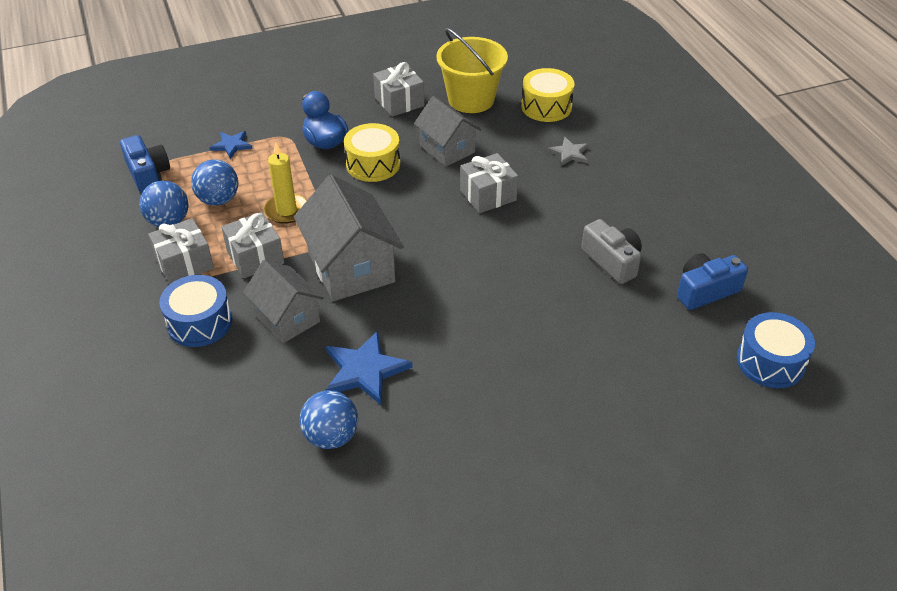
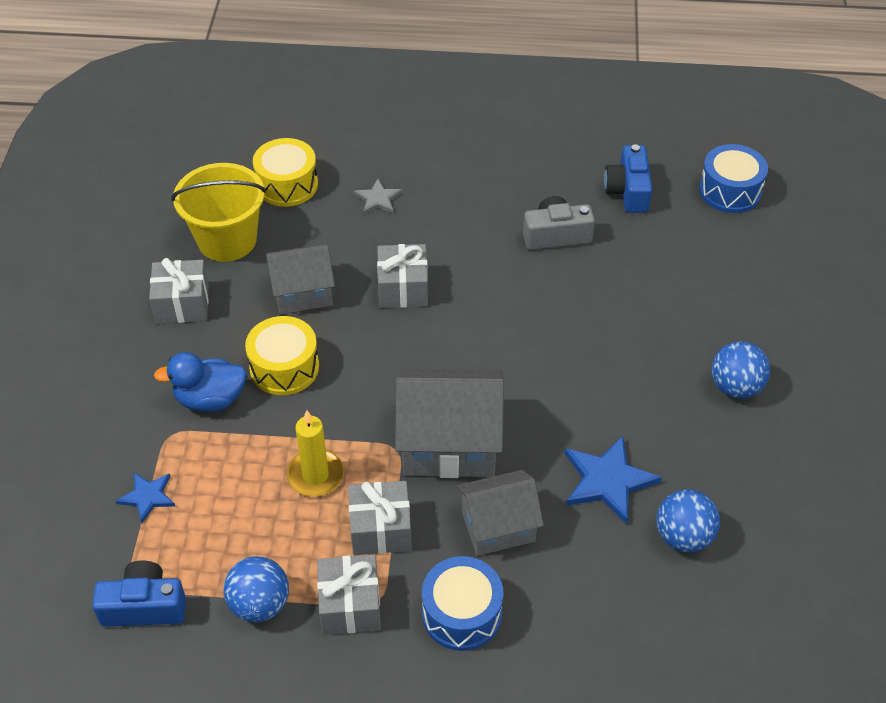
camera: 65 degrees left, 5 degrees up
(218, 200) = (250, 539): blue ball -> blue ball (735, 387)

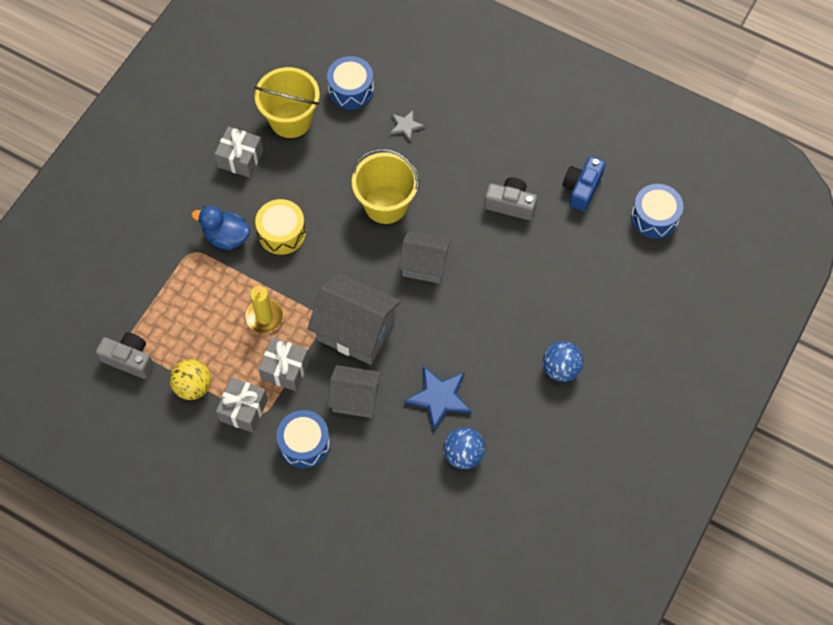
camera: 25 degrees right, 15 degrees up
(144, 606) = (129, 359): blue camera -> grey camera
(147, 497) = (161, 289): blue star -> none
(259, 604) = (193, 386): blue ball -> yellow ball
(287, 185) = (351, 90): yellow drum -> blue drum
(302, 293) = (319, 181): grey house -> grey house (424, 265)
(403, 288) = (386, 204): grey gift -> yellow bucket

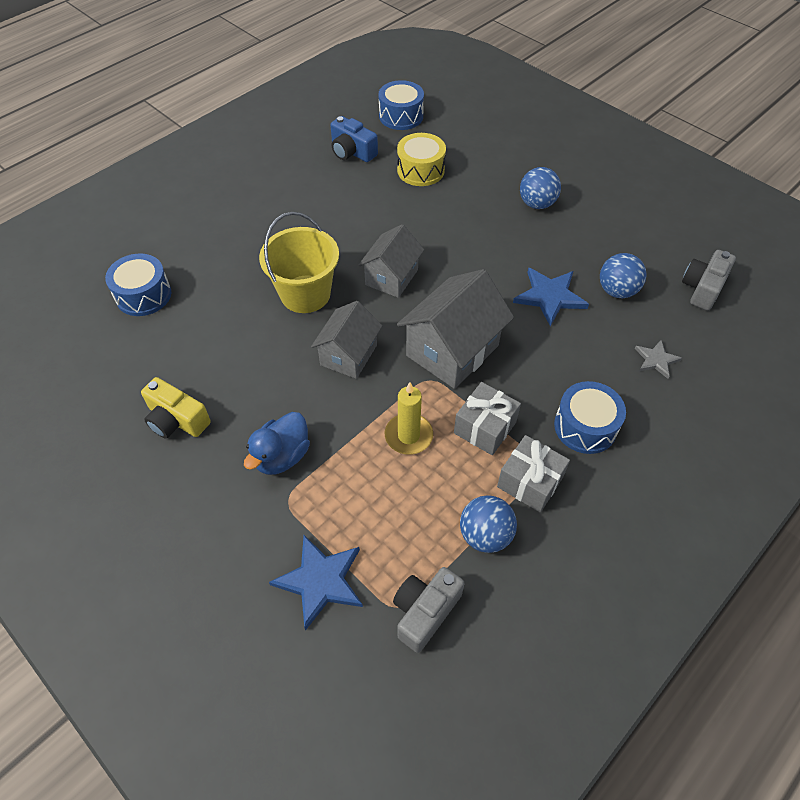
camera: 75 degrees left, 10 degrees down
(137, 290) = (320, 581): none -> blue star
(193, 386) = (485, 535): yellow ball -> blue ball
(240, 159) = (176, 420): grey gift -> yellow camera
(282, 233) = (300, 396): yellow drum -> yellow drum (420, 170)
(291, 120) = (150, 358): yellow bucket -> none
(355, 398) = (536, 367): grey house -> grey house (348, 355)
(406, 126) = (217, 259): grey star -> grey star (656, 360)
(510, 204) = (348, 201): grey camera -> grey camera (702, 288)

